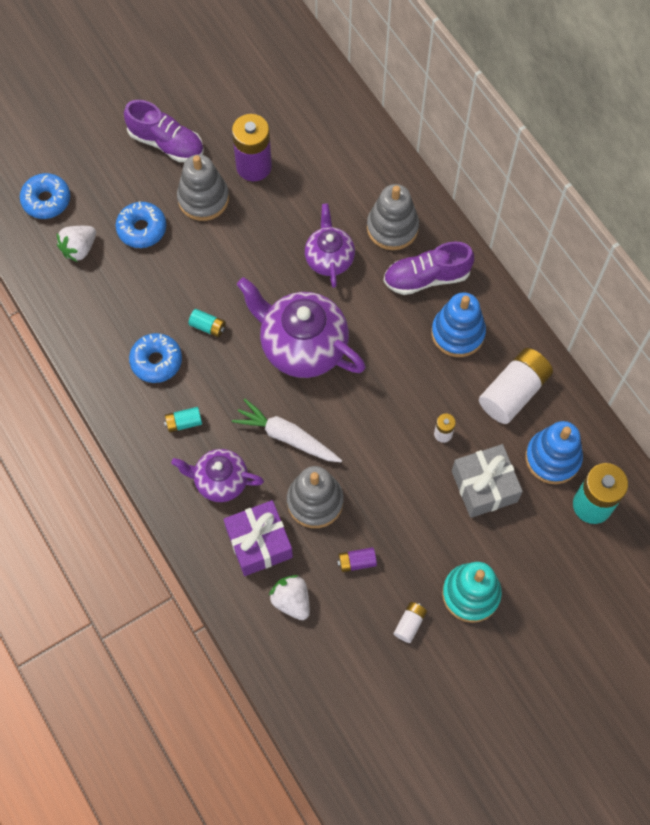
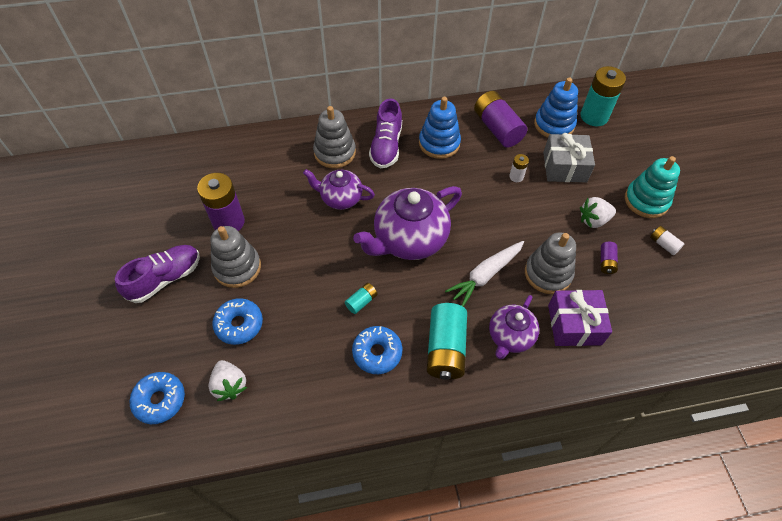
camera: 70 degrees left, 10 degrees down
(184, 423) = (445, 348): turquoise battery -> turquoise battery, size x2.10
(291, 601) = (630, 317): white strawberry -> white strawberry (593, 220)
(513, 392) = (497, 128): white battery -> purple battery

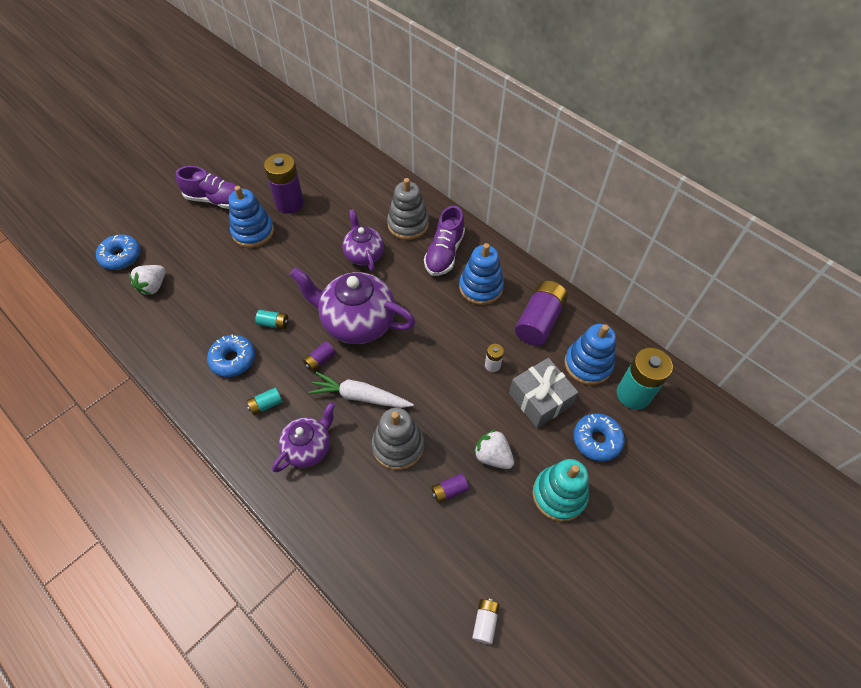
camera: 55 degrees right, 0 degrees up
(237, 267) = (253, 232): grey stacking toy -> blue stacking toy
(239, 324) = (205, 262): blue donut -> blue donut (596, 440)
(386, 146) = (444, 253): purple shoe -> purple shoe turned 45 degrees counterclockwise
(428, 286) = (320, 360): none -> purple battery
(445, 348) = (266, 405): turquoise battery -> turquoise battery, size x0.48
(510, 337) = (308, 447): purple teapot -> purple teapot turned 135 degrees clockwise
(574, 325) = (355, 495): purple gift -> none
(663, 244) = (513, 536): white battery -> white battery (485, 622)

